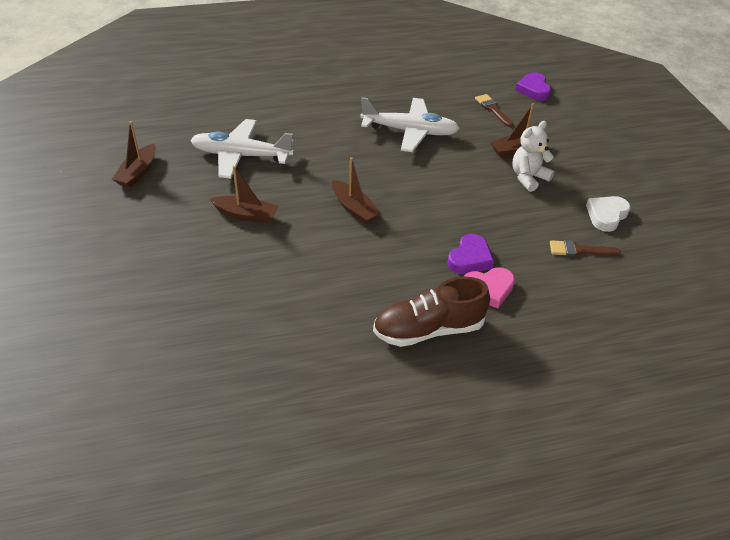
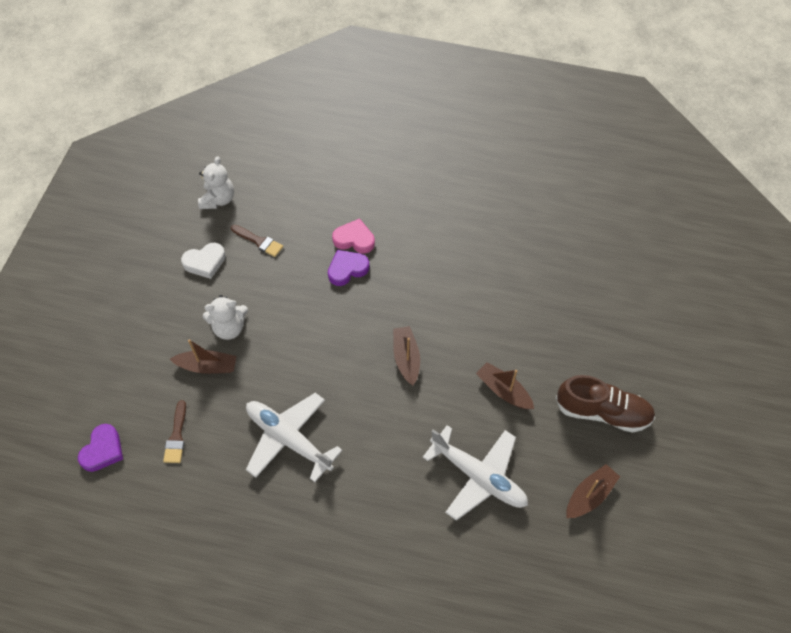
camera: 150 degrees left, 15 degrees up
(428, 329) = (418, 227): brown shoe -> brown shoe (602, 412)
(664, 273) = (218, 199): none -> white teddy bear

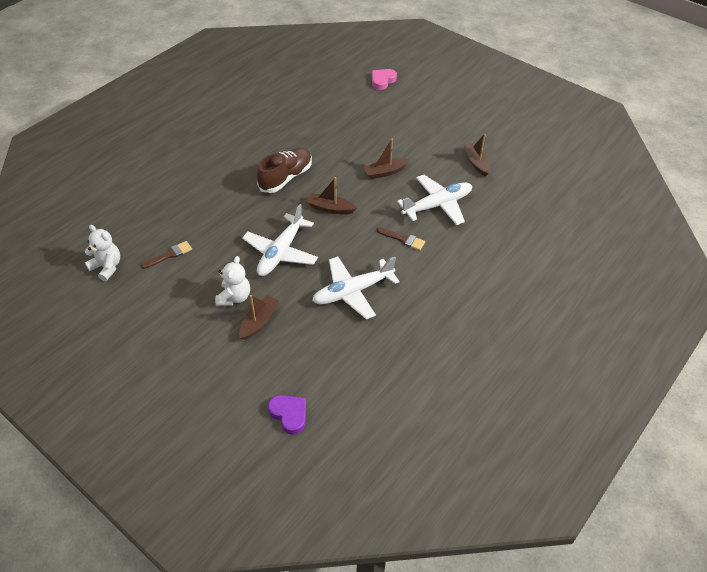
camera: 65 degrees left, 10 degrees down
(176, 436) = (308, 359): brown brush -> brown brush (403, 239)
(205, 262) = (161, 294): white heart -> none
(312, 340) = (281, 252): none -> white plane
(347, 269) = (236, 213): purple heart -> none
(354, 239) = (213, 201): pink heart -> pink heart (382, 81)
(602, 412) = (426, 137): brown shoe -> brown shoe (286, 178)

